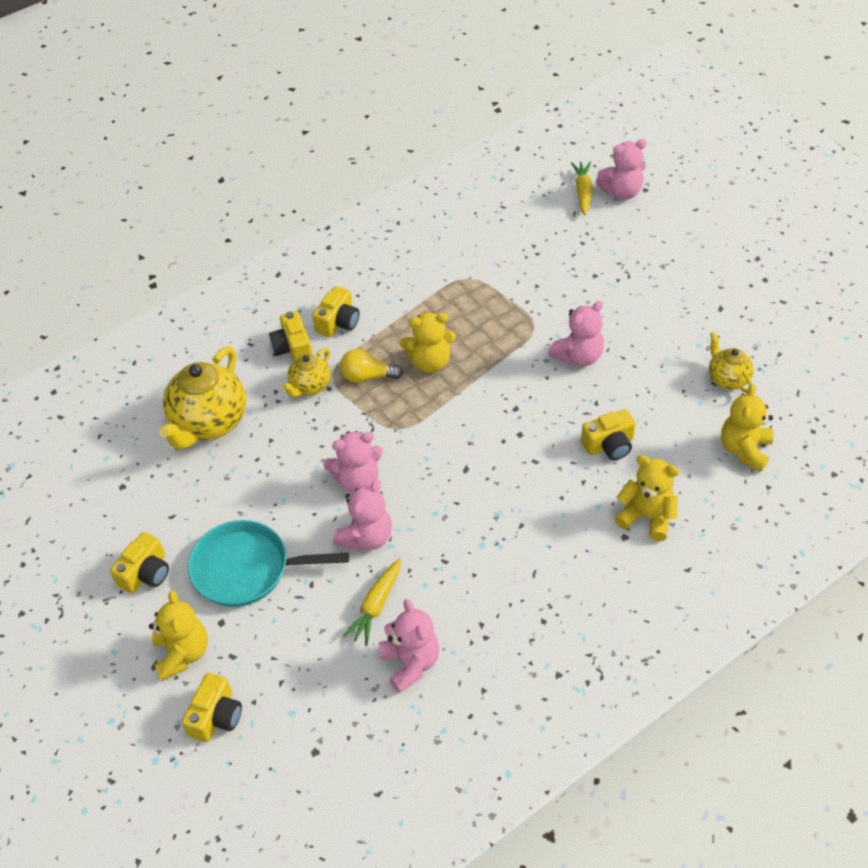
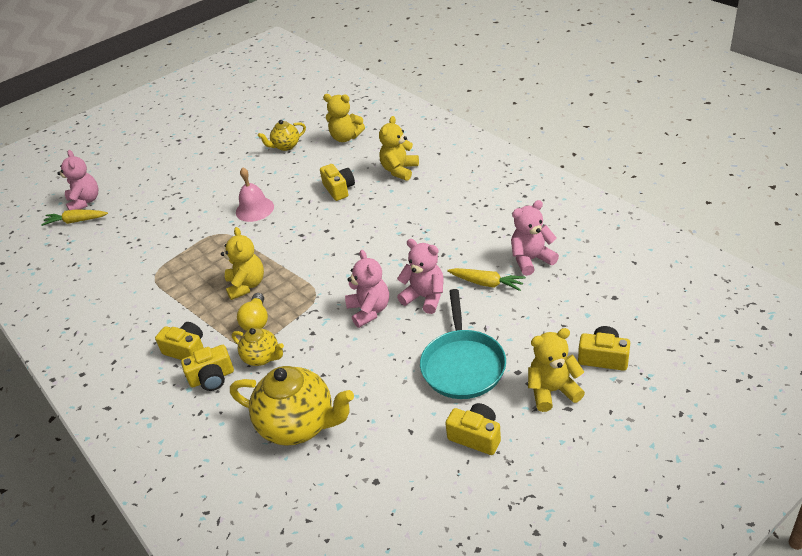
camera: 90 degrees left, 10 degrees down
(578, 356) = (254, 209): pink teddy bear -> pink bell

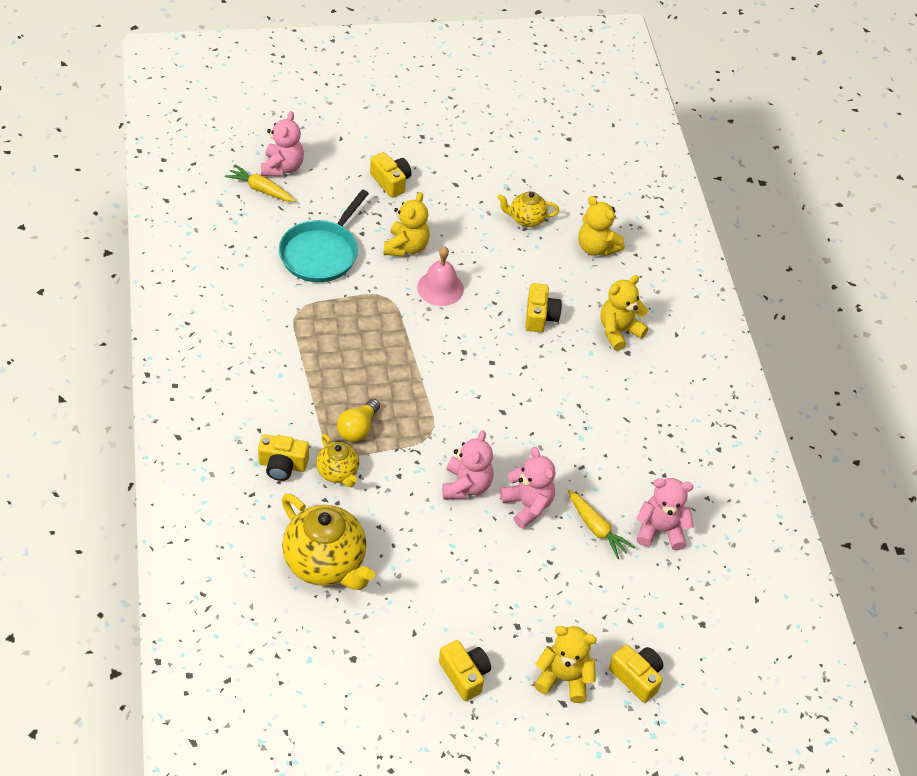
camera: 20 degrees right, 10 degrees up
(186, 350) = (277, 420): yellow camera -> yellow camera (391, 182)
(246, 285) = (374, 380): yellow teddy bear -> yellow teddy bear (406, 247)
(463, 365) = (506, 600): turquoise pan -> turquoise pan (321, 253)

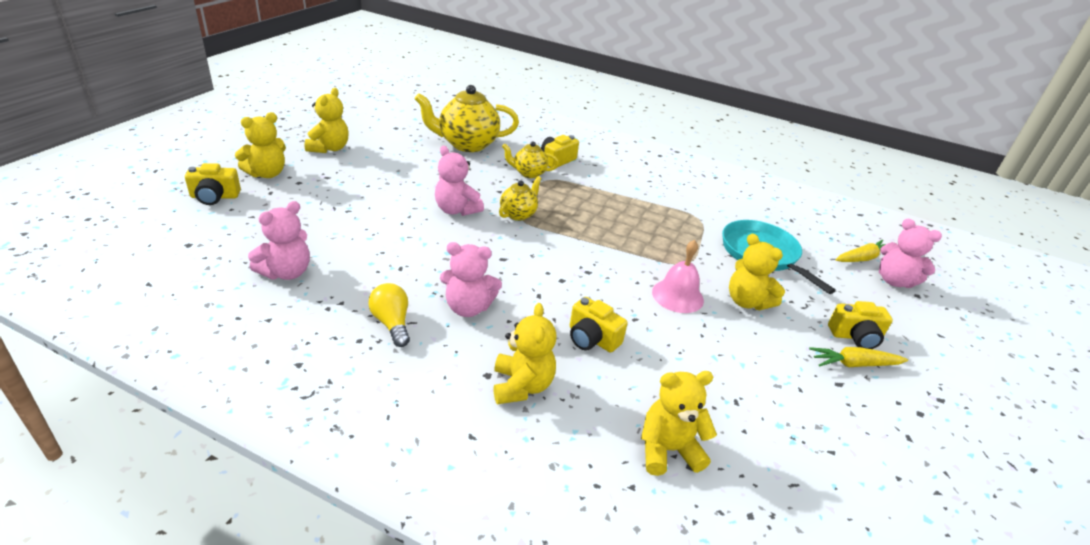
camera: 125 degrees right, 15 degrees down
(358, 428) = (558, 194): yellow light bulb -> yellow light bulb (392, 323)
(464, 675) = (329, 148): yellow camera -> yellow teddy bear
(526, 219) = (752, 411): yellow teapot -> yellow teapot (518, 214)
(527, 505) = (404, 225): pink teddy bear -> pink teddy bear (468, 307)
(596, 528) = (339, 243): yellow carrot -> yellow carrot (854, 364)

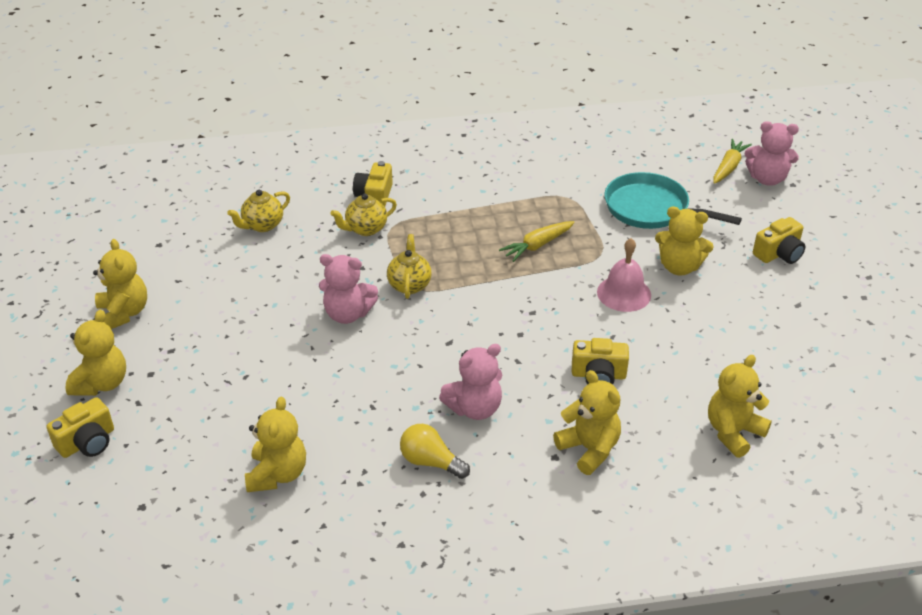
camera: 30 degrees left, 5 degrees up
(286, 272) = (277, 474): pink teddy bear -> yellow teddy bear
(467, 144) = (262, 225): yellow teapot -> yellow teapot, size x0.54
(854, 364) = (795, 280): yellow carrot -> yellow carrot (537, 245)

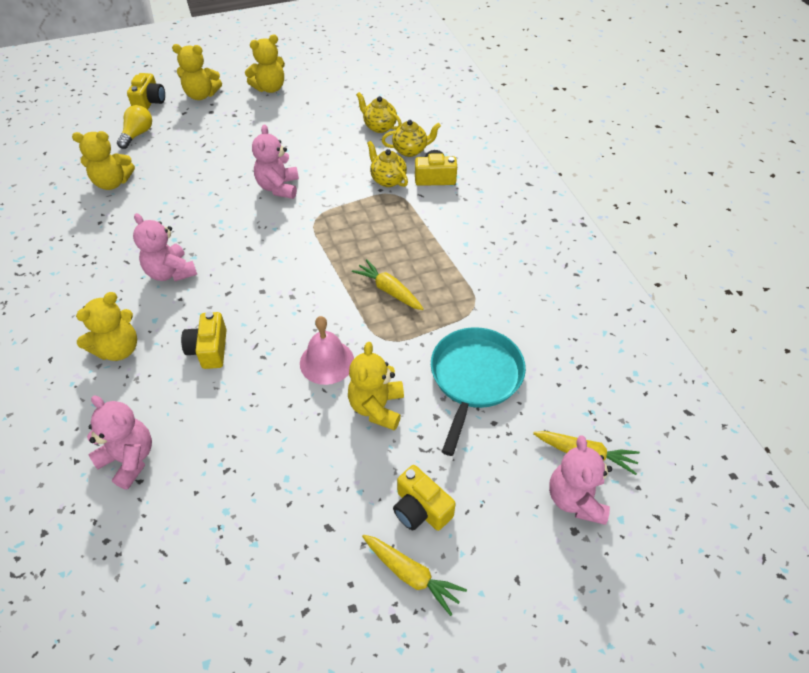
camera: 80 degrees right, 10 degrees up
(87, 442) = (150, 102): yellow camera -> yellow camera turned 120 degrees counterclockwise
(409, 285) = (318, 215): yellow teapot -> yellow teapot (410, 150)
(430, 462) = (115, 255): yellow light bulb -> yellow light bulb (138, 134)
(733, 432) = (129, 459): yellow teddy bear -> pink teddy bear
(834, 265) = (411, 574): none -> yellow carrot

